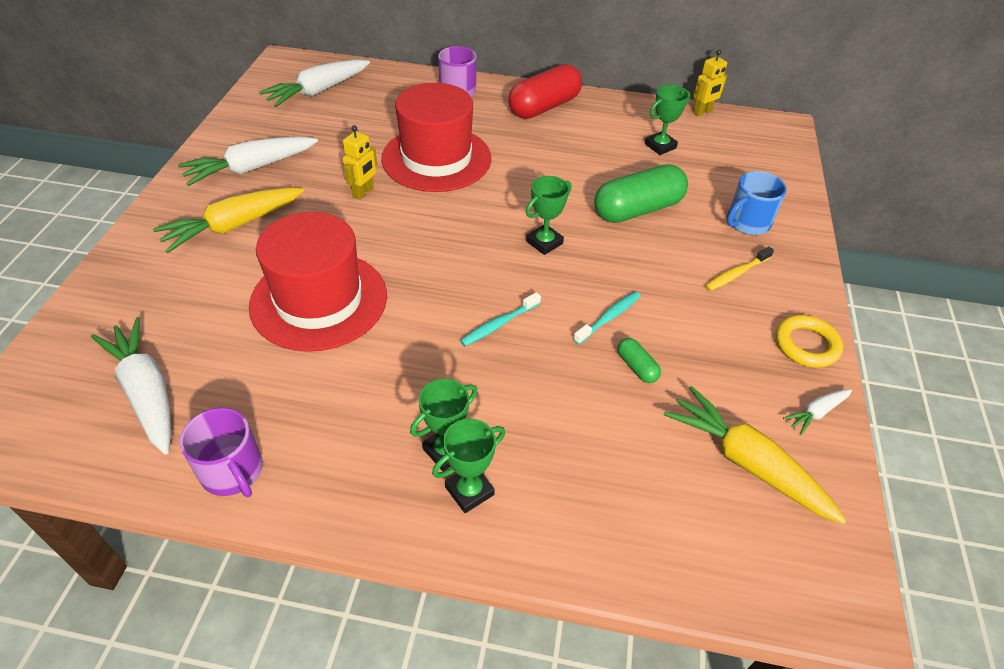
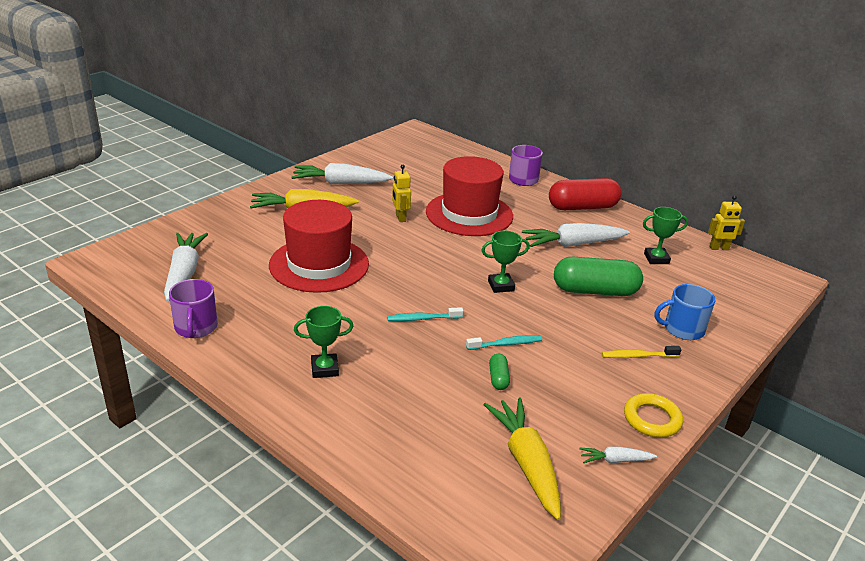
camera: 30 degrees right, 15 degrees down
(318, 91) = (422, 153): white carrot -> white carrot (573, 244)
(363, 192) = (400, 218): yellow robot -> yellow robot turned 105 degrees clockwise
(469, 491) = (319, 394): green trophy -> none

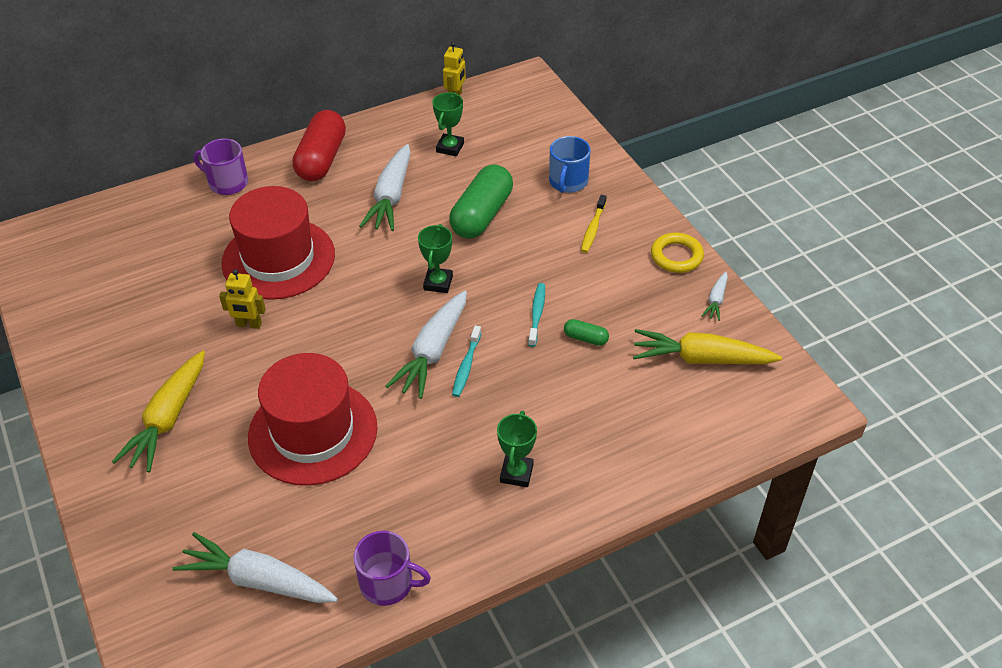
camera: 65 degrees left, 15 degrees up
(340, 183) = (120, 361): white carrot -> white carrot (432, 352)

